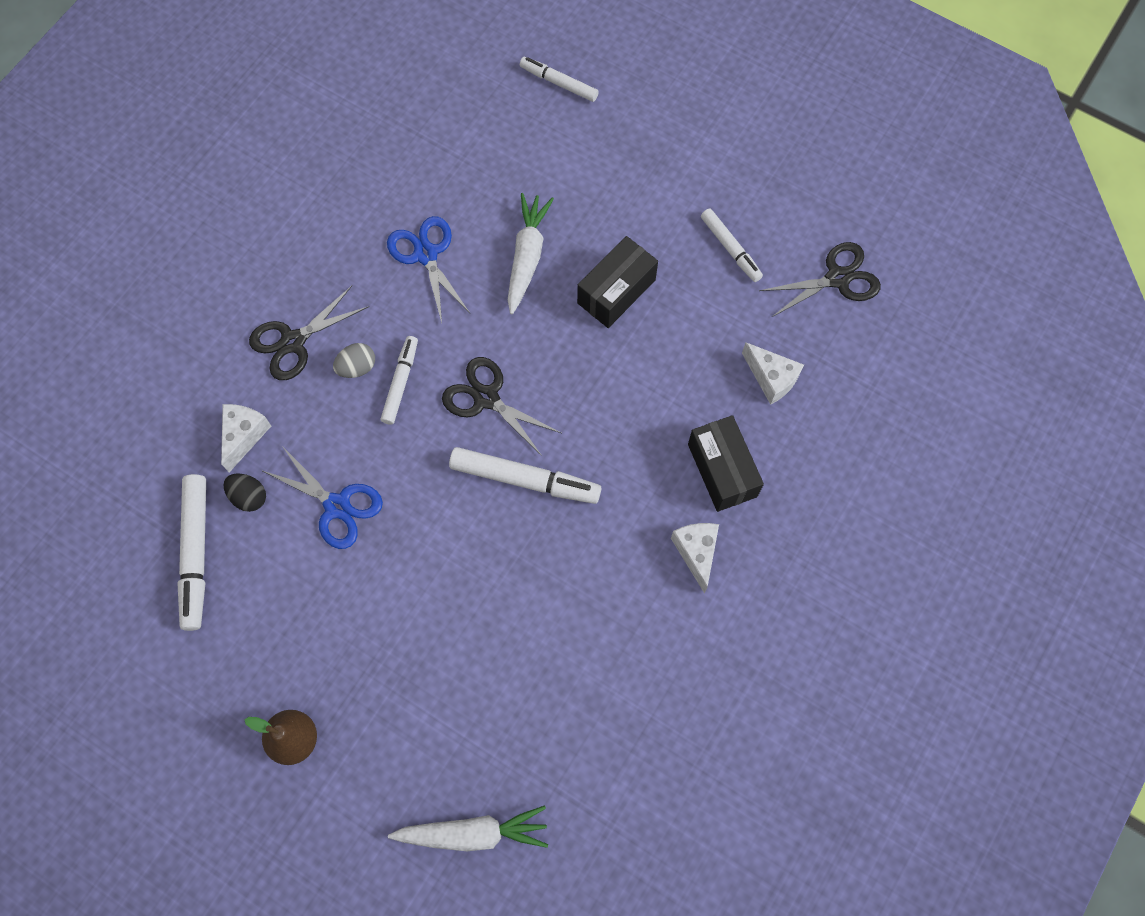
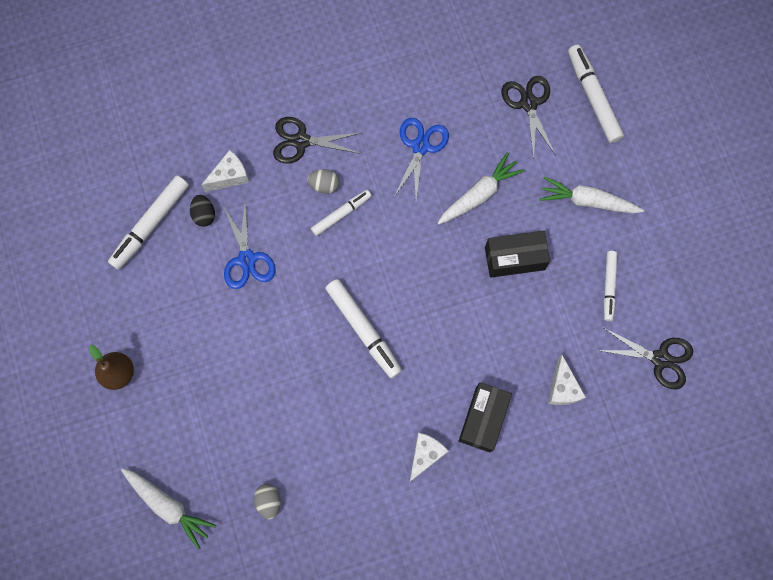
camera: 40 degrees right, 5 degrees up
(486, 398) = (382, 263): black scissors -> black scissors (528, 104)
(559, 83) = (593, 97): white marker -> white marker, size x1.59
(577, 734) = (269, 501): none -> grey egg
(639, 184) = (587, 201): none -> white carrot

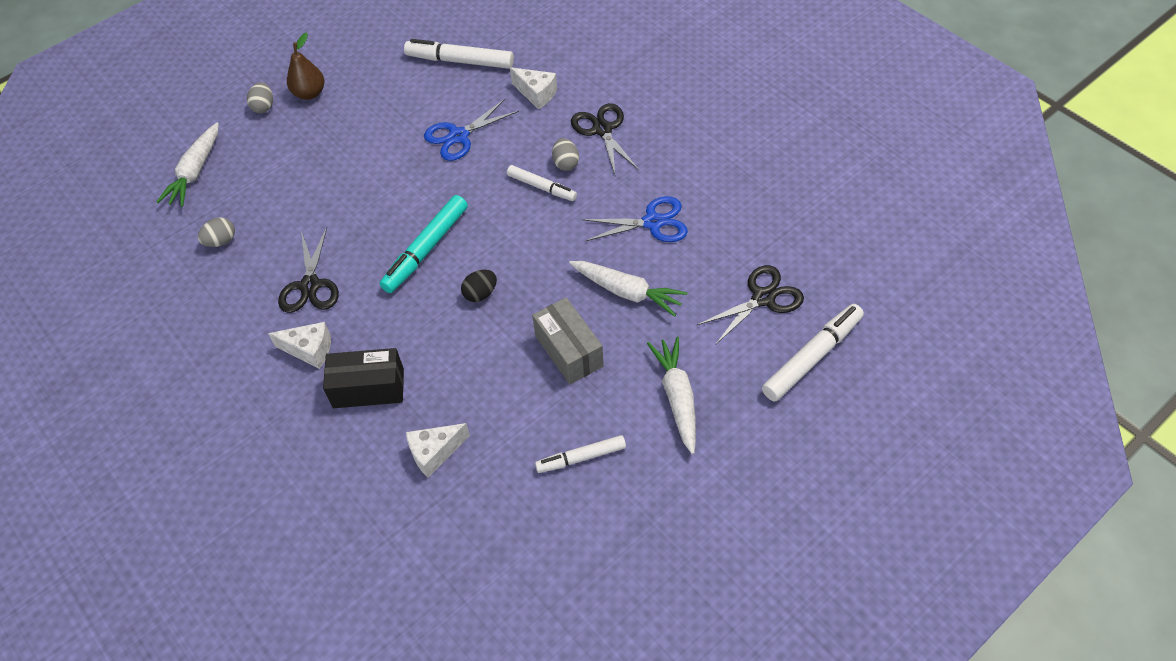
camera: 70 degrees right, 20 degrees down
(114, 421) = (264, 107): none -> grey egg
(204, 214) = (488, 91): black egg -> black egg (480, 294)
(363, 330) = (426, 249): white marker -> turquoise marker
(514, 258) = (569, 351): black box -> grey box
(660, 359) = (514, 547): black scissors -> black scissors (310, 285)

